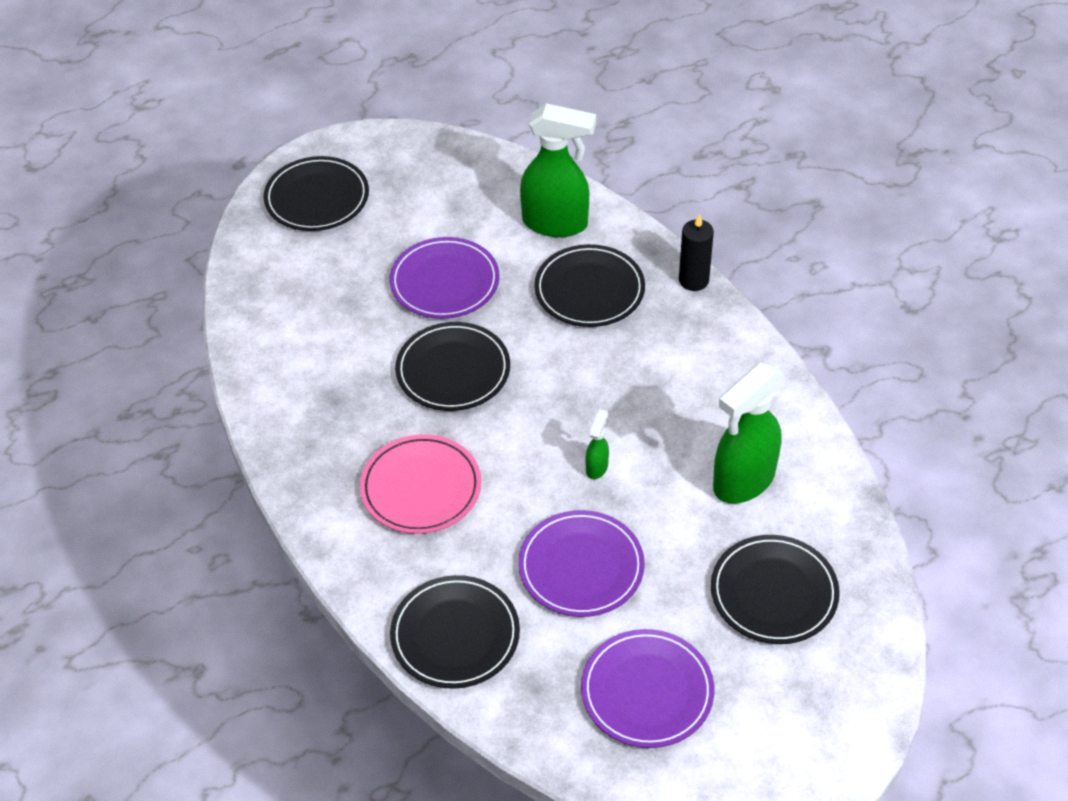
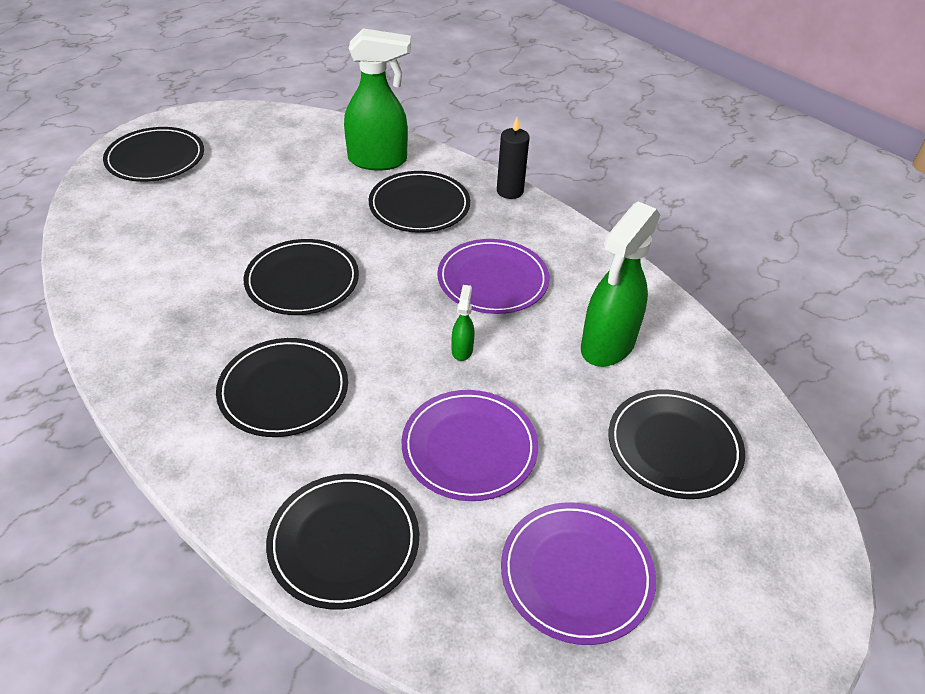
camera: 15 degrees left, 5 degrees down
(421, 488) = (283, 390): pink plate -> black plate
(444, 282) = (284, 211): purple plate -> purple plate (492, 280)

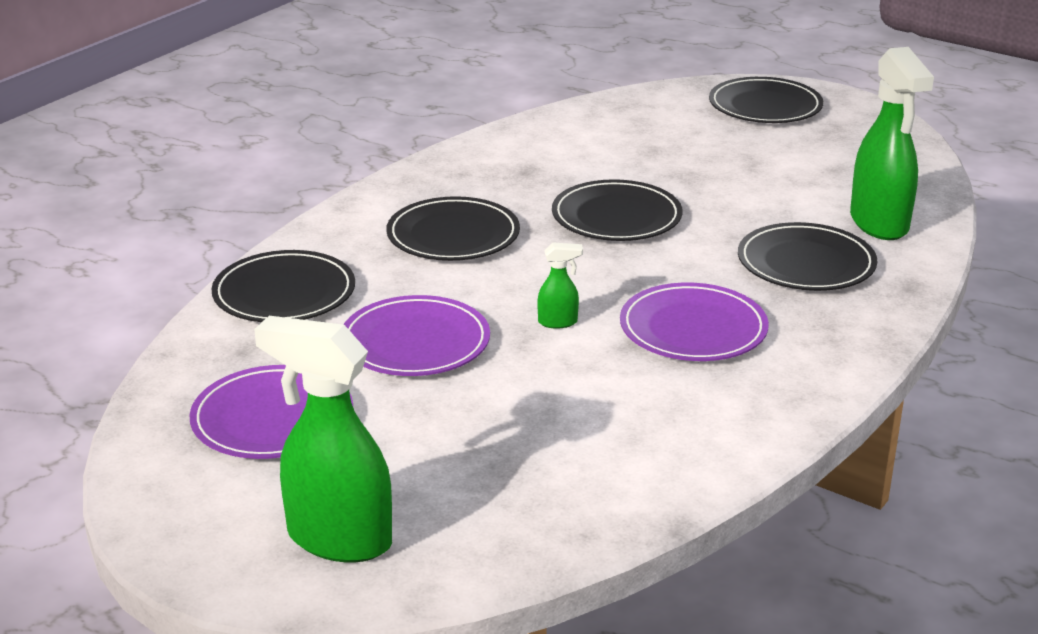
camera: 80 degrees right, 15 degrees down
(510, 191) = (895, 322): black candle -> none
(607, 346) = (616, 420): green spray bottle -> green spray bottle (337, 539)
(674, 446) = (464, 477): black plate -> none

